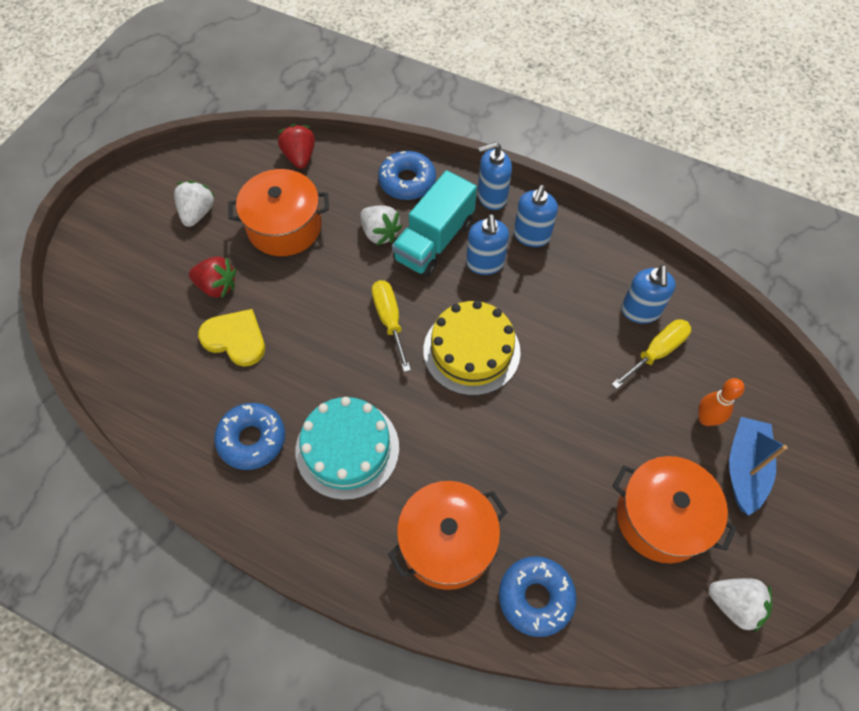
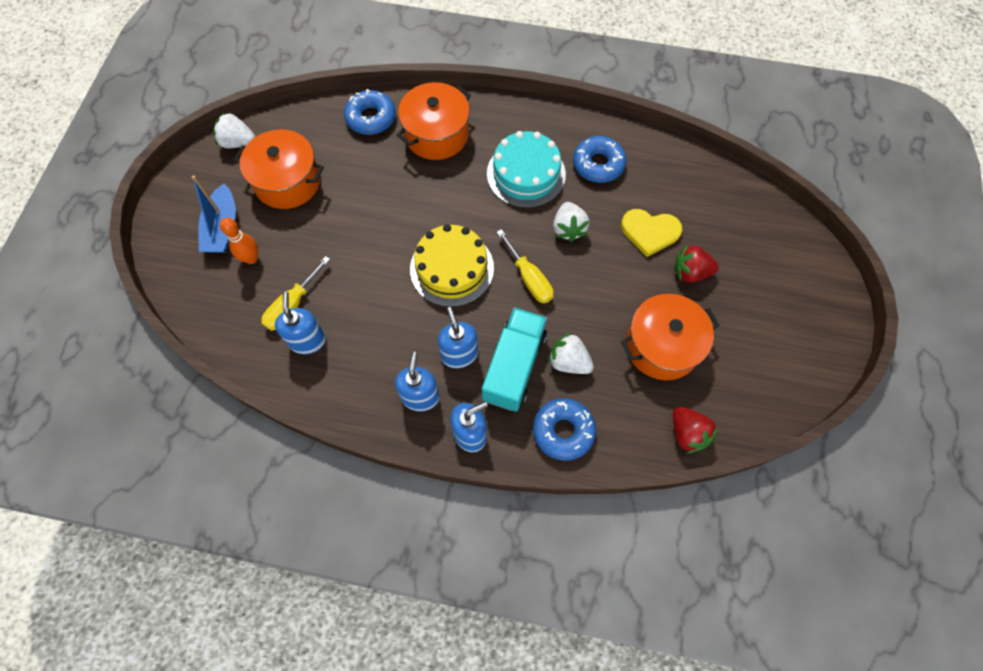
camera: 165 degrees right, 5 degrees up
(197, 213) = (751, 339): white strawberry -> white strawberry (568, 228)

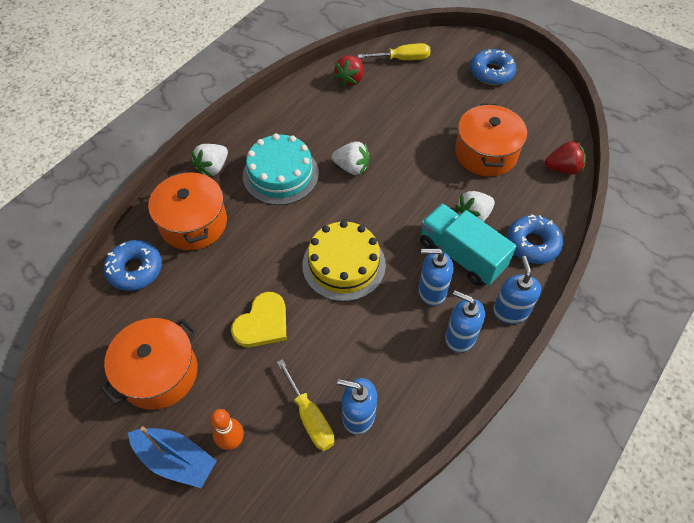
camera: 65 degrees left, 10 degrees down
(238, 142) = (72, 408): white strawberry -> white strawberry (213, 168)
(529, 278) = (384, 212): yellow screwdriver -> yellow screwdriver (402, 59)
(598, 164) = (302, 124): blue donut -> blue donut (491, 72)
(650, 232) = (384, 119): yellow heart -> yellow heart (262, 323)
(690, 272) = (432, 111): red strawberry -> red strawberry (350, 79)

